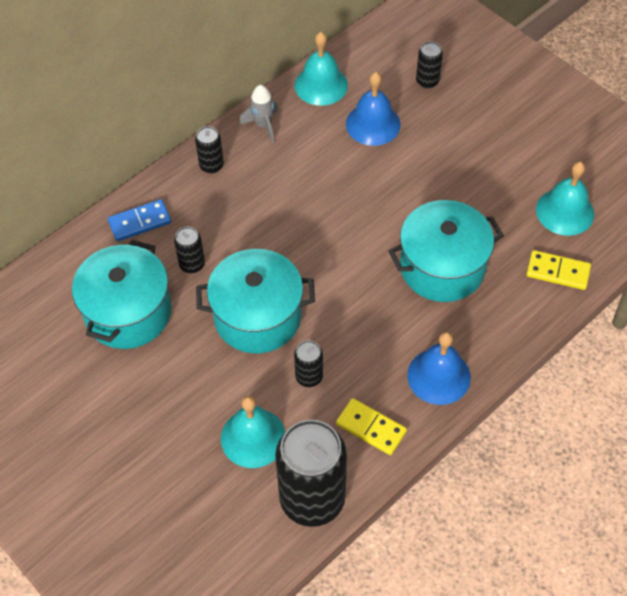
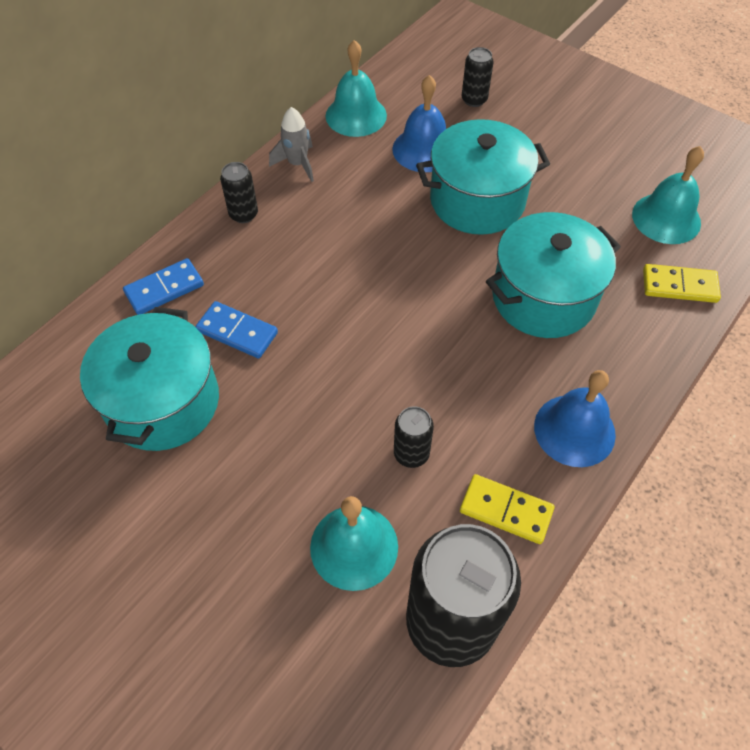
camera: 10 degrees left, 0 degrees up
(192, 264) = (237, 332): black can -> blue domino
(257, 316) = (331, 385): turquoise pot -> turquoise pot (477, 200)

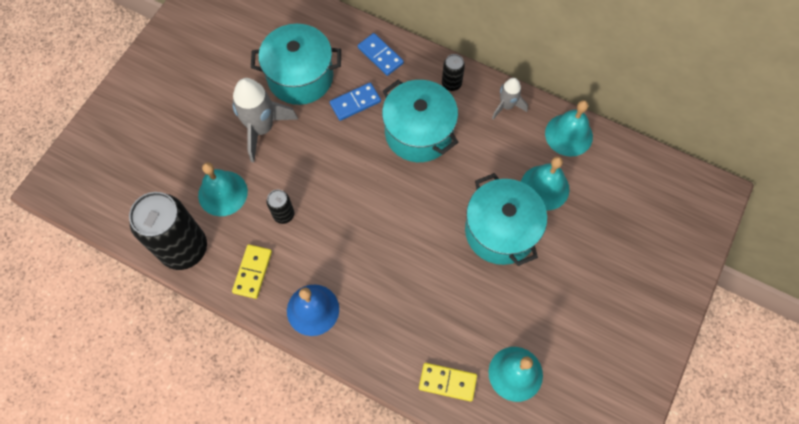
camera: 80 degrees right, 10 degrees up
(237, 332) = (355, 103): blue domino -> blue domino turned 45 degrees clockwise
(244, 471) = (262, 129): none -> grey rocket
(424, 149) = (544, 187): blue bell -> turquoise bell
(474, 100) = (613, 217): black can -> none
(543, 297) = (417, 284): turquoise pot -> turquoise pot (419, 133)
(679, 286) = (447, 382): yellow domino -> yellow domino turned 75 degrees counterclockwise

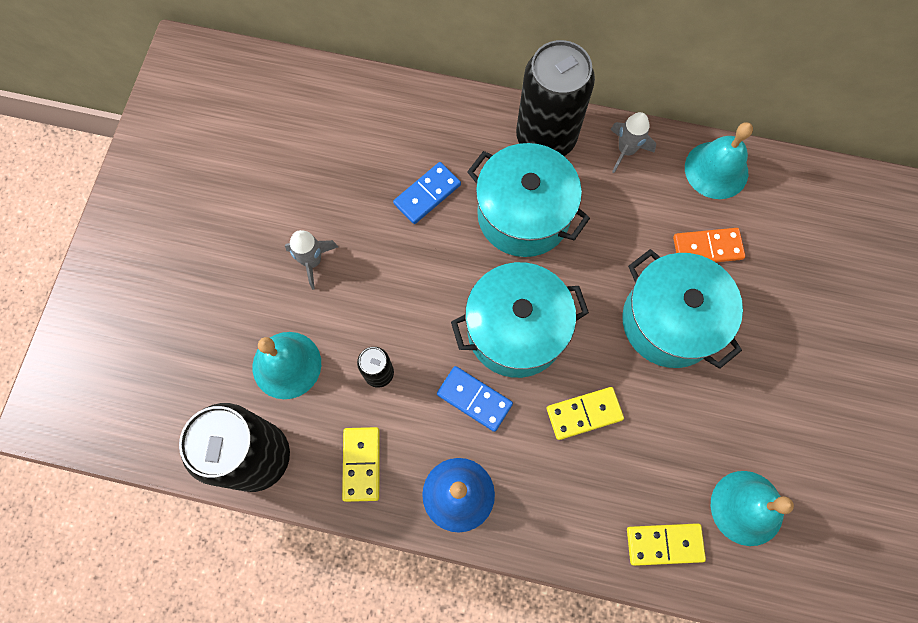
camera: 15 degrees left, 5 degrees up
(262, 129) = (312, 261): grey rocket -> grey rocket, size x0.57
(300, 77) = (342, 176): turquoise pot -> turquoise pot (516, 330)
(380, 55) = (440, 121): blue domino -> blue domino (474, 399)
(418, 278) = (584, 413): none -> yellow domino
(451, 84) = (545, 137): black can -> black can, size x2.22
(544, 187) = (707, 248): turquoise bell -> orange domino

